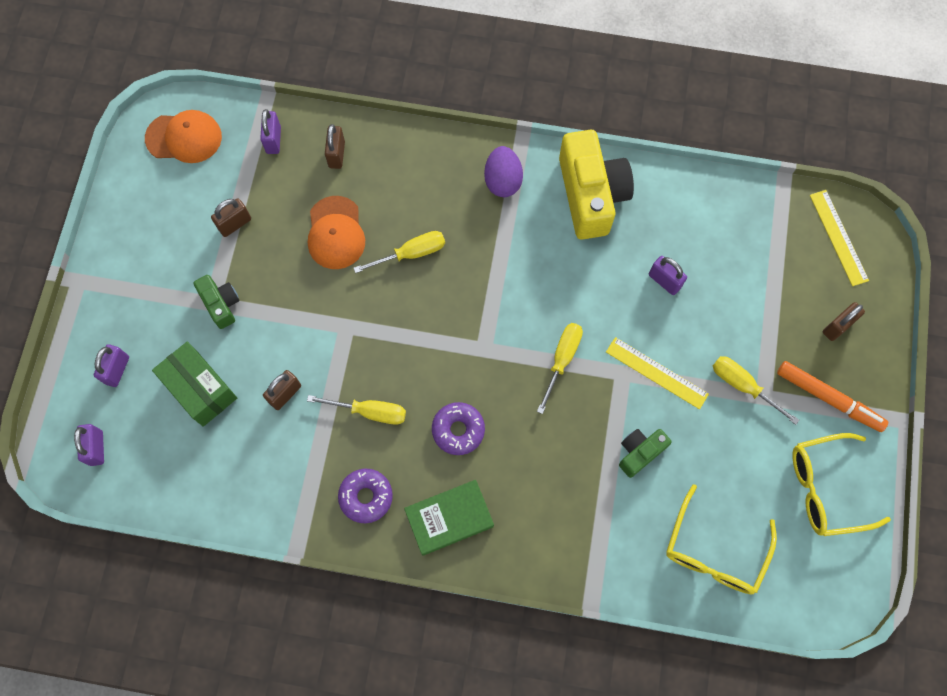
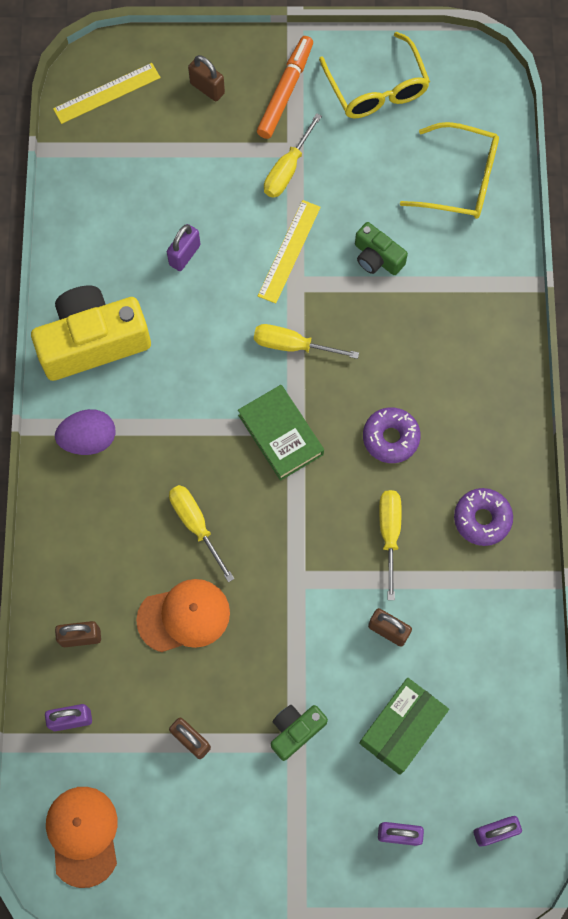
camera: 100 degrees left, 0 degrees up
(449, 518) = (485, 431): green book -> green book (280, 435)

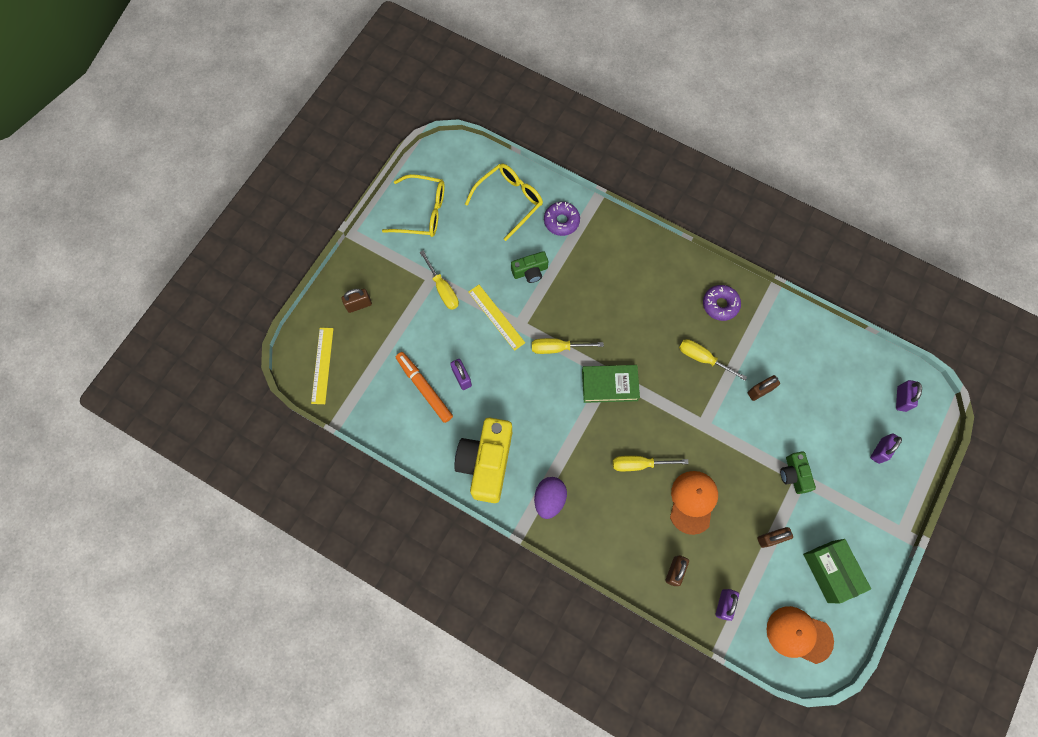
camera: 60 degrees left, 0 degrees up
(285, 91) = (391, 262): orange marker -> orange marker (424, 388)
(292, 345) = (557, 348): yellow screwdriver -> yellow screwdriver turned 45 degrees clockwise
(390, 438) = (645, 326): purple donut -> purple donut (561, 221)
(401, 728) = (820, 415): green box -> green box (830, 571)

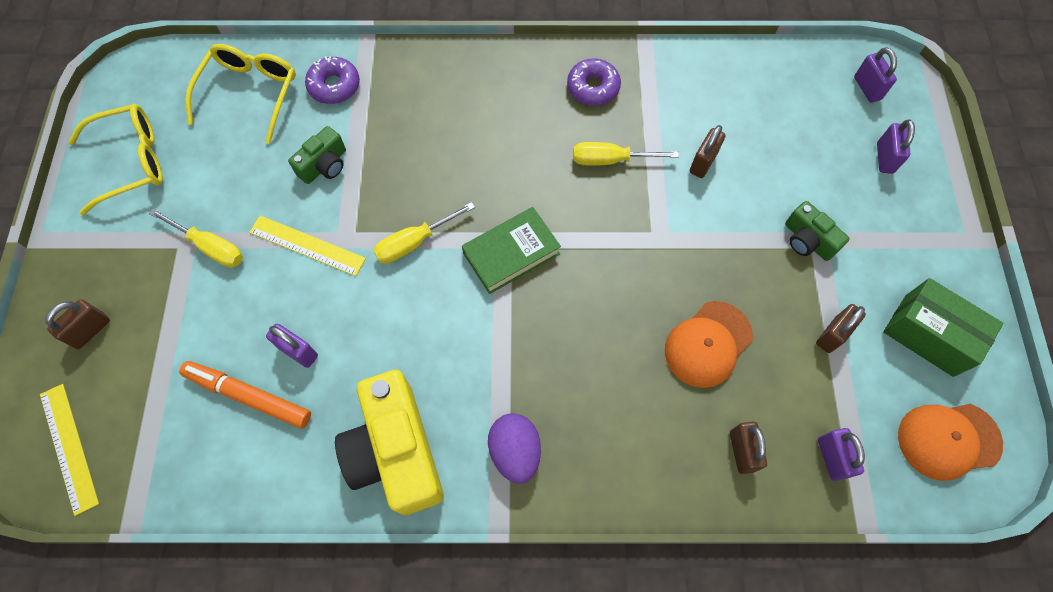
camera: 30 degrees left, 5 degrees down
(639, 464) = (609, 334): yellow screwdriver -> none
(693, 502) = (708, 344): orange cap -> orange cap turned 120 degrees counterclockwise

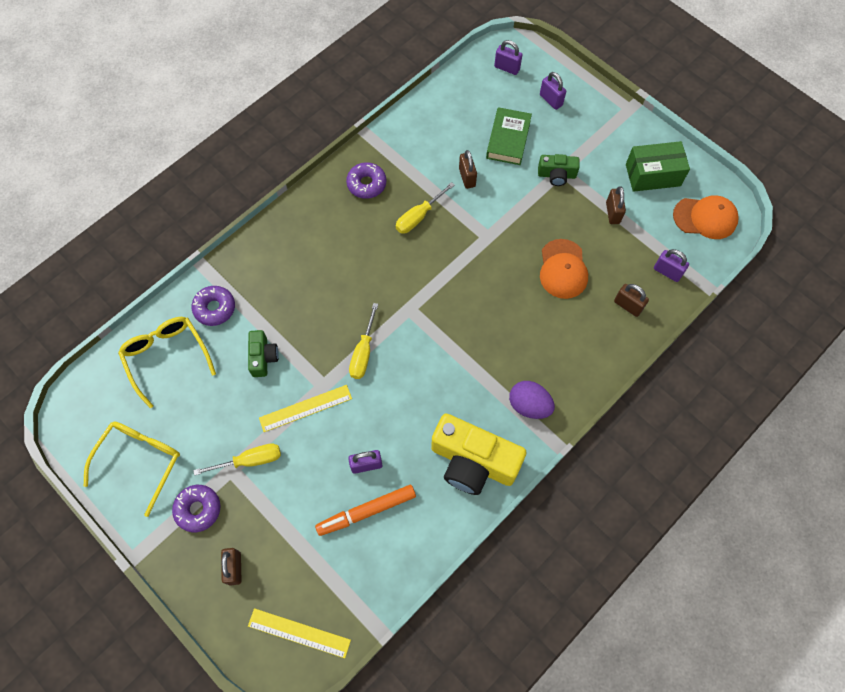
camera: 45 degrees left, 0 degrees up
(124, 248) = (198, 509): none -> purple donut
(511, 253) = (421, 311): green book -> green book (508, 139)
(948, 440) = (705, 218): orange cap -> orange cap turned 120 degrees counterclockwise

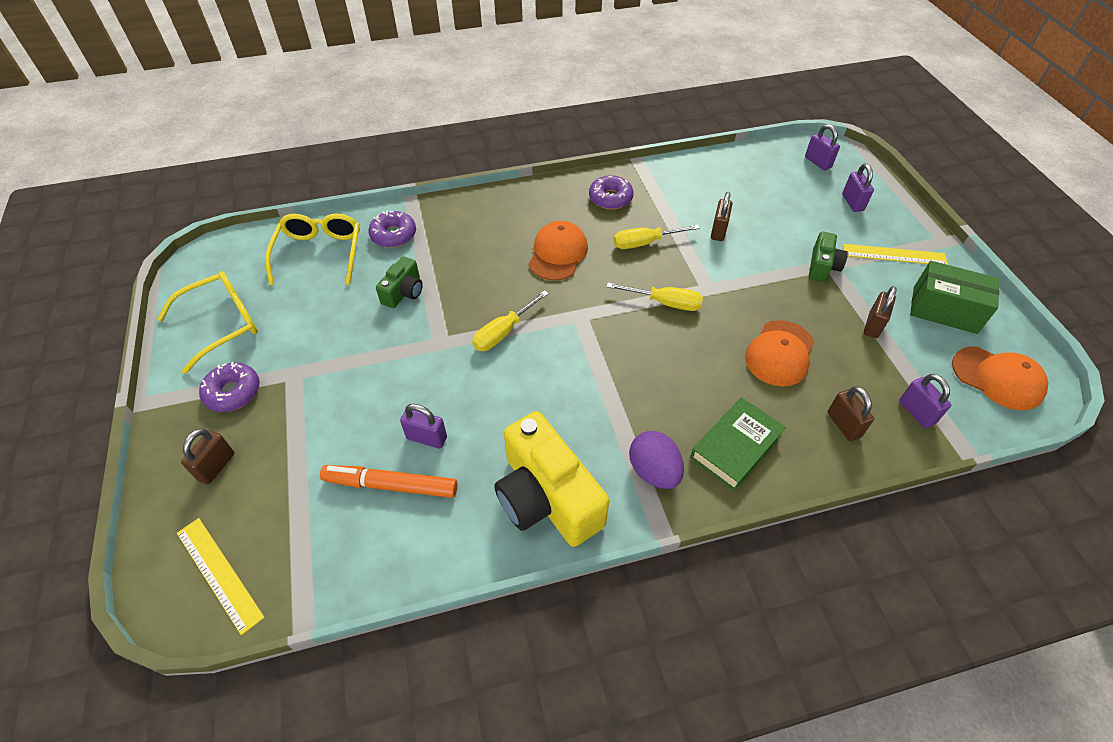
camera: 30 degrees right, 15 degrees down
(250, 460) = (317, 374): yellow screwdriver -> yellow screwdriver (665, 303)
(305, 408) = (408, 354): yellow ruler -> yellow ruler (894, 255)
(359, 260) = (558, 254): none -> orange cap
(508, 139) = (784, 217): green book -> green book (736, 447)
(556, 175) = (822, 266): green camera -> green camera turned 105 degrees counterclockwise

